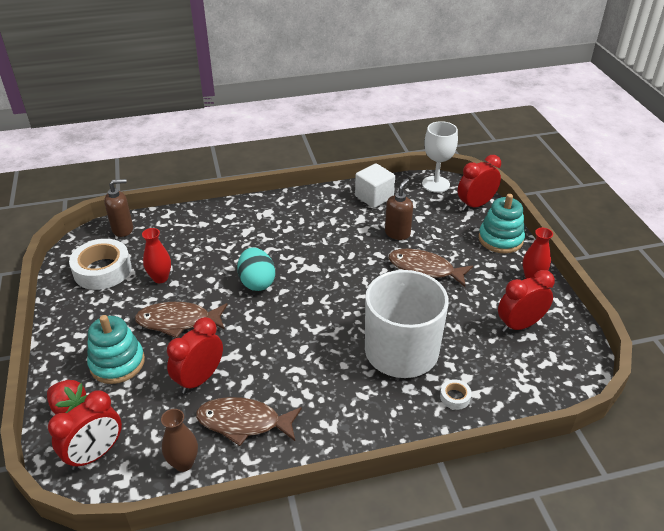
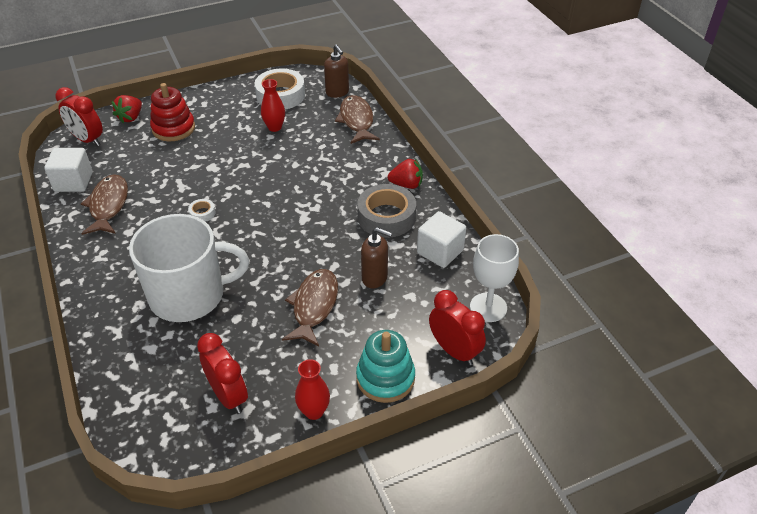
camera: 80 degrees right, 5 degrees up
(117, 363) = (173, 128): turquoise stacking toy -> red stacking toy
(178, 321) = (221, 148): brown fish -> brown fish (356, 120)
(183, 463) = (73, 182): brown vase -> white cube
(199, 379) = (155, 173): red clock -> none
(257, 282) = (276, 184): turquoise egg -> none
(287, 203) = (406, 185): none -> red strawberry
(325, 219) = (386, 217): none -> grey tape
(455, 397) = (125, 340): white tape -> white tape (202, 213)

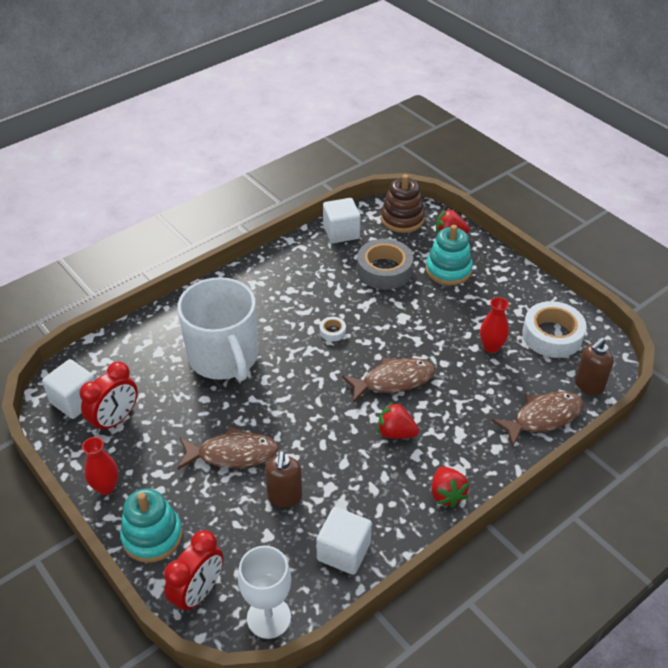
camera: 75 degrees right, 0 degrees up
(87, 140) = (402, 219): red clock -> brown stacking toy
(108, 205) = (319, 265): brown fish -> brown fish (394, 380)
(173, 128) = (448, 270): red stacking toy -> turquoise stacking toy
(181, 432) = (75, 400): none -> white cube
(336, 198) = (395, 433): none -> red strawberry
(386, 217) = (383, 486): grey tape -> grey tape (384, 270)

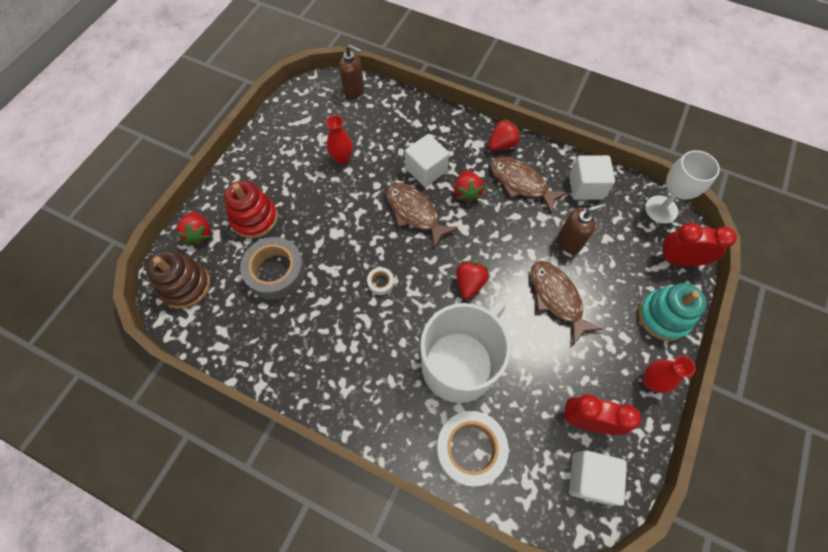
camera: 115 degrees left, 20 degrees up
(292, 393) = (469, 283): none -> red strawberry
(341, 232) = (228, 337): white cube -> white cube (426, 170)
(448, 270) = (254, 218): turquoise stacking toy -> red stacking toy
(543, 417) = (400, 109): brown fish -> brown fish (521, 183)
(552, 335) = (310, 123): white tape -> white tape (470, 449)

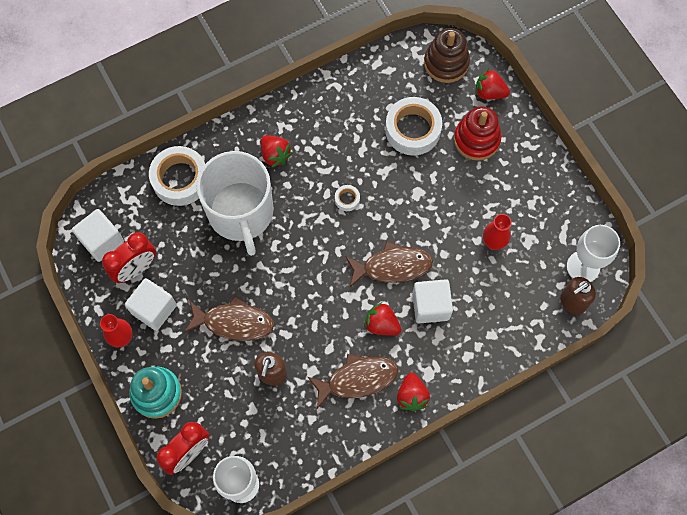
camera: 125 degrees right, 5 degrees up
(276, 272) = (412, 130): grey tape -> white tape
(321, 97) = (583, 267): none -> white goblet
(469, 283) = (296, 265): red strawberry -> red strawberry (275, 155)
(586, 187) = (312, 436): white cube -> white cube (154, 309)

